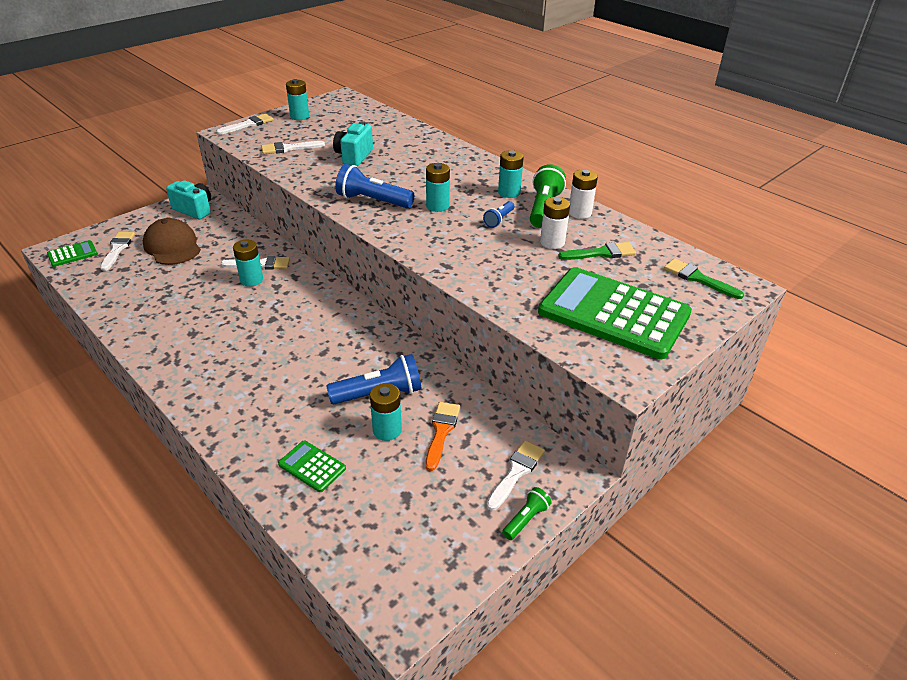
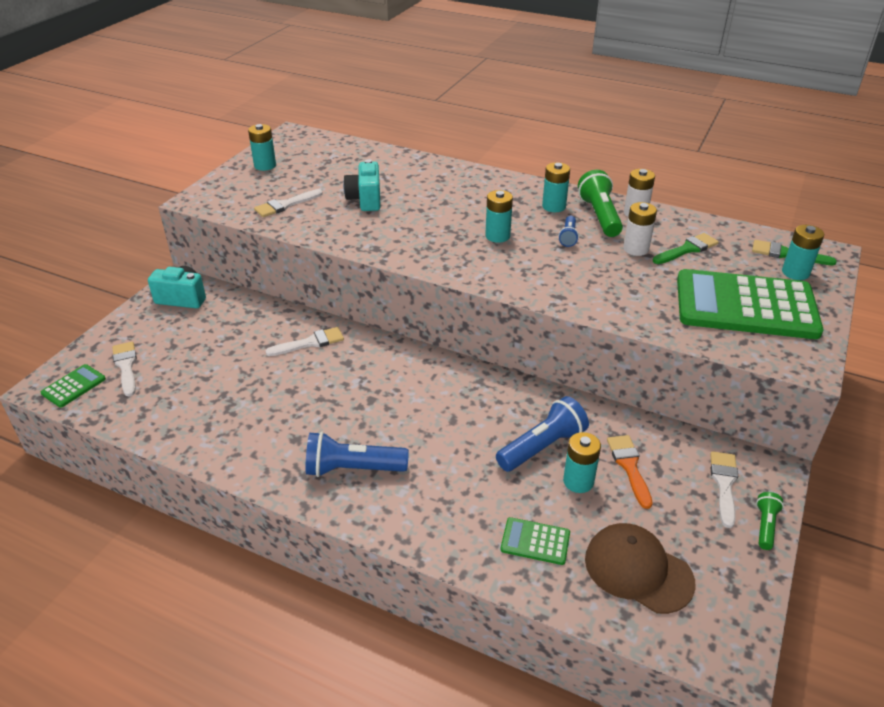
camera: 20 degrees left, 0 degrees up
(172, 246) = (191, 347): brown cap -> brown cap (638, 570)
(248, 124) = (214, 186): white brush -> none
(251, 280) = (314, 363): turquoise battery -> turquoise battery (795, 273)
(373, 201) = (428, 245): blue flashlight -> blue flashlight (353, 469)

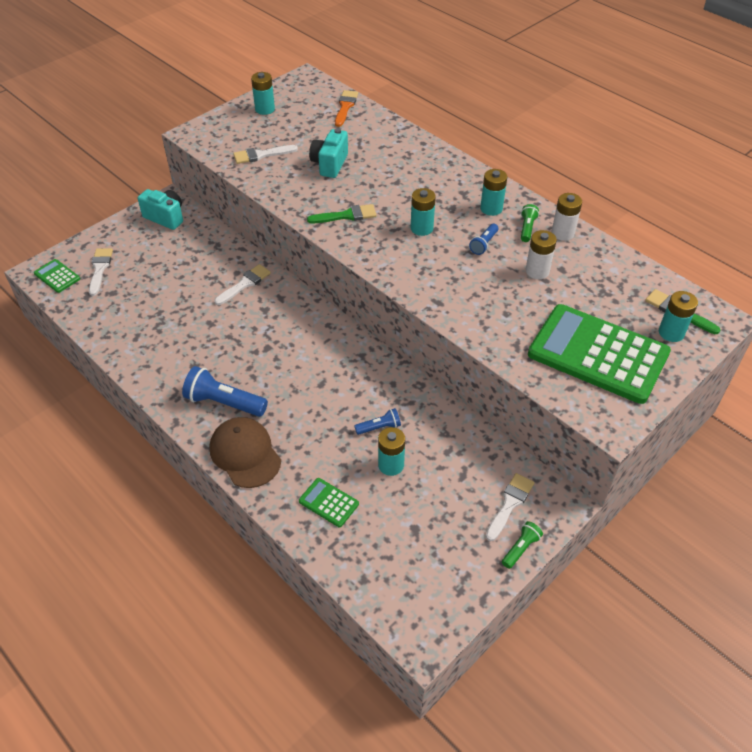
camera: 20 degrees right, 10 degrees up
(73, 386) = (57, 276): green calculator -> green calculator turned 105 degrees counterclockwise
(310, 343) = (245, 284): white brush -> white brush turned 45 degrees counterclockwise
(542, 447) = (379, 427): blue flashlight -> blue flashlight, size x0.54
(599, 216) = (527, 228): green flashlight -> green flashlight, size x0.54
(629, 466) = (440, 465): orange brush -> orange brush (345, 107)
(638, 570) = (394, 550): brown cap -> brown cap (245, 454)
(687, 249) = (585, 283): green brush -> green brush (346, 215)

